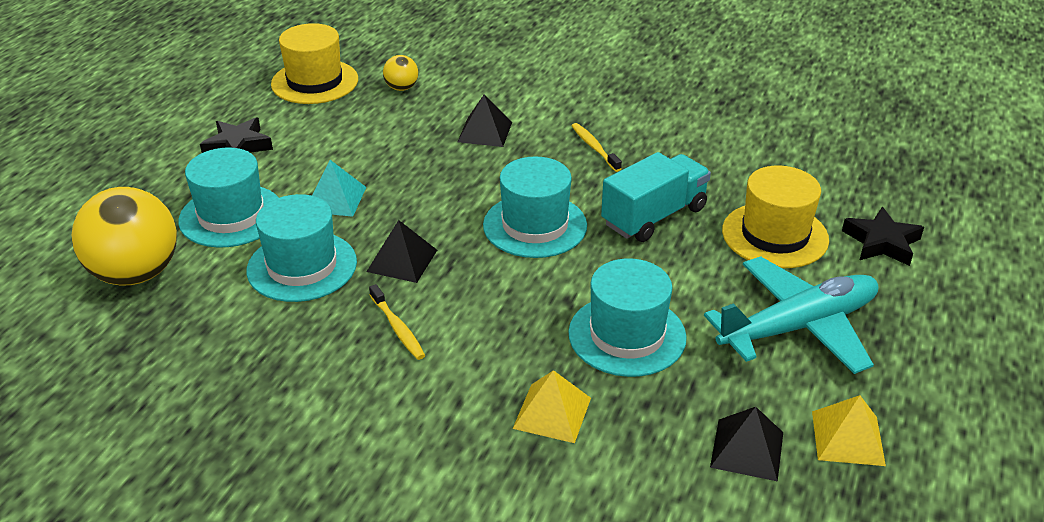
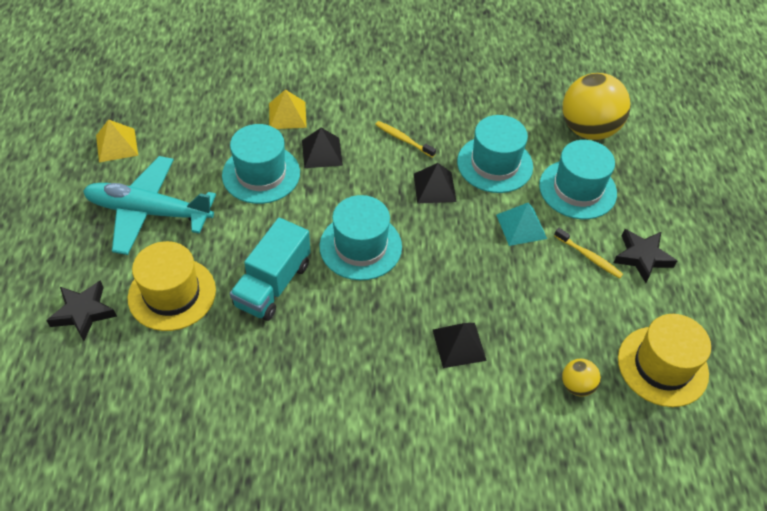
camera: 155 degrees right, 15 degrees up
(594, 147) = (352, 356): yellow toothbrush -> yellow toothbrush (589, 257)
(747, 449) = (174, 124): black pyramid -> black pyramid (322, 152)
(798, 327) = (149, 212): turquoise plane -> turquoise plane turned 60 degrees clockwise

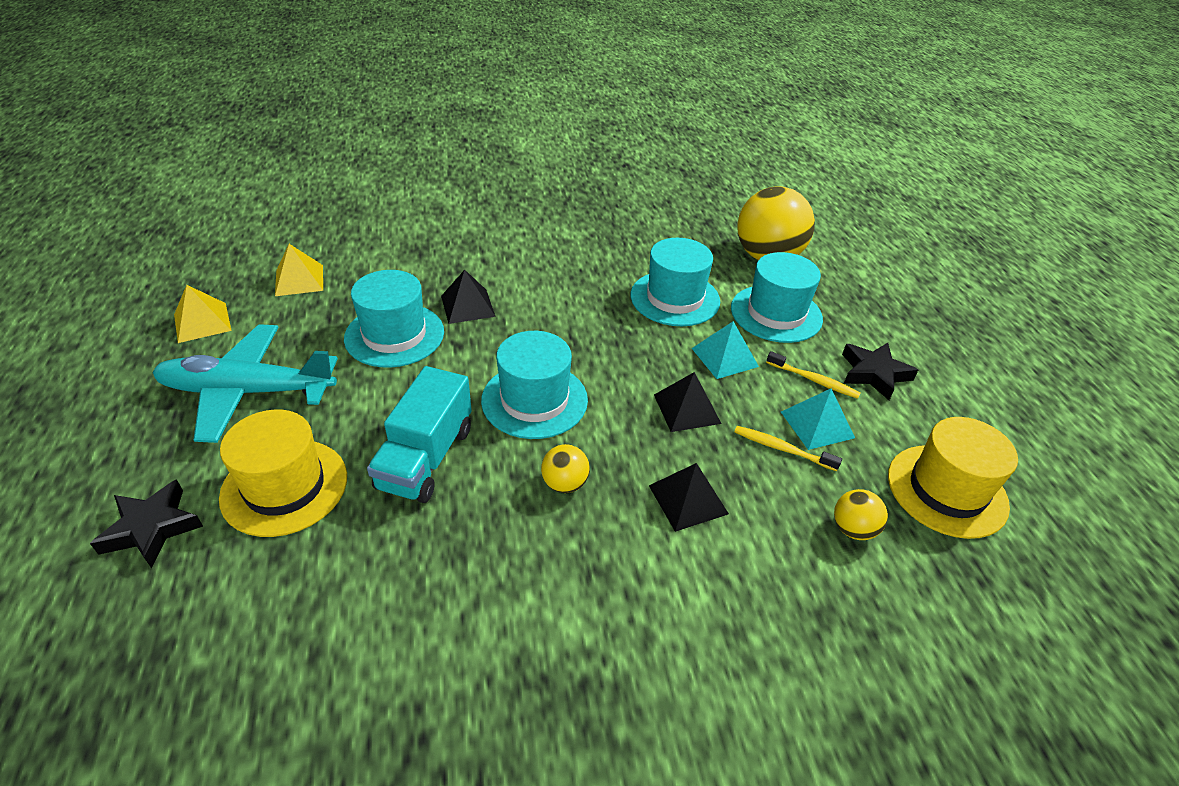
camera: 10 degrees left, 10 degrees down
(287, 115) = (419, 273): yellow pyramid -> yellow pyramid (299, 280)
(370, 319) = (565, 483): none -> yellow ball
(403, 139) = (563, 284): yellow toothbrush -> yellow toothbrush (782, 449)
(434, 187) = (611, 328): black pyramid -> black pyramid (687, 409)
(578, 296) = (817, 424): none -> turquoise pyramid

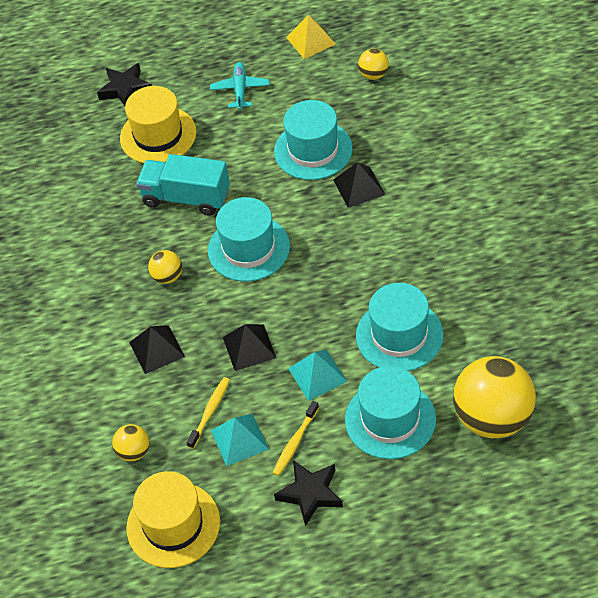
camera: 95 degrees right, 10 degrees up
(247, 392) = (240, 90): turquoise plane -> turquoise plane, size x0.51
(299, 280) = (373, 75): yellow pyramid -> yellow ball

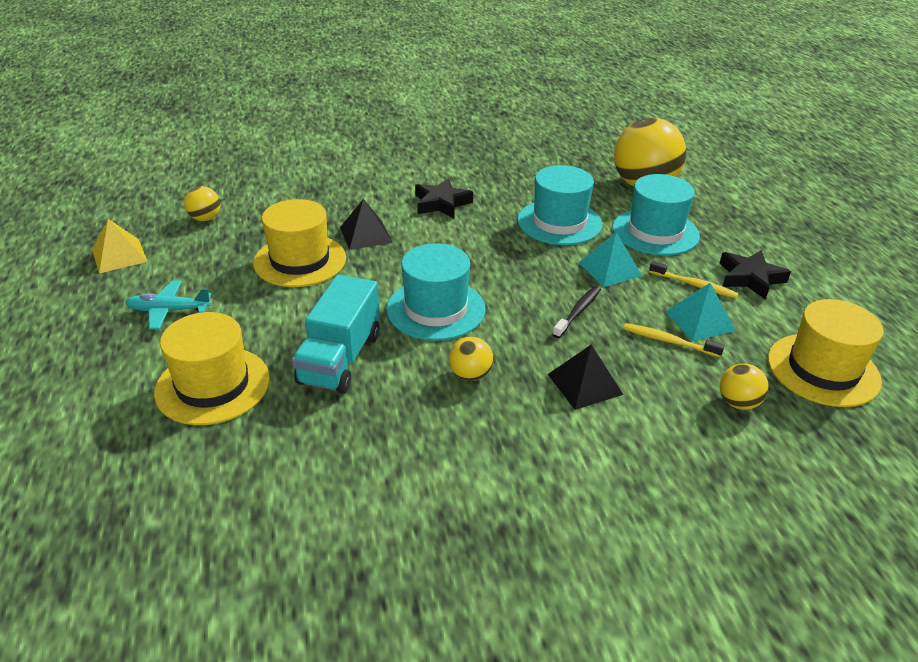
camera: 95 degrees left, 15 degrees down
(125, 89) = (95, 421): black star -> black star (441, 203)
(249, 347) = (578, 312): black pyramid -> black toothbrush
(313, 150) = (300, 260): turquoise hat -> yellow hat

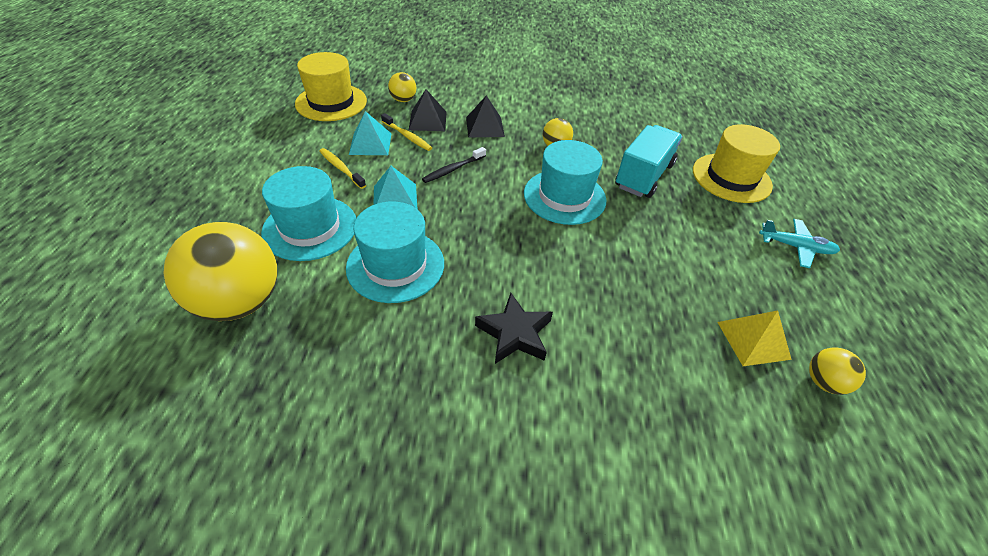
camera: 165 degrees left, 10 degrees up
(119, 256) = (892, 334): yellow pyramid -> yellow pyramid (753, 340)
(300, 260) = (687, 278): yellow hat -> none
(365, 234) = (617, 300): black pyramid -> black pyramid (427, 120)
(750, 278) = (289, 164): black star -> none

